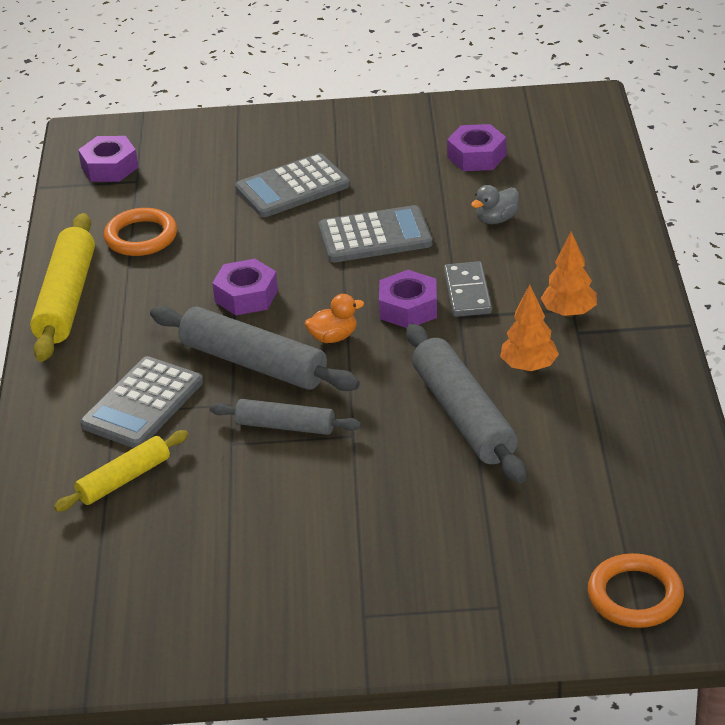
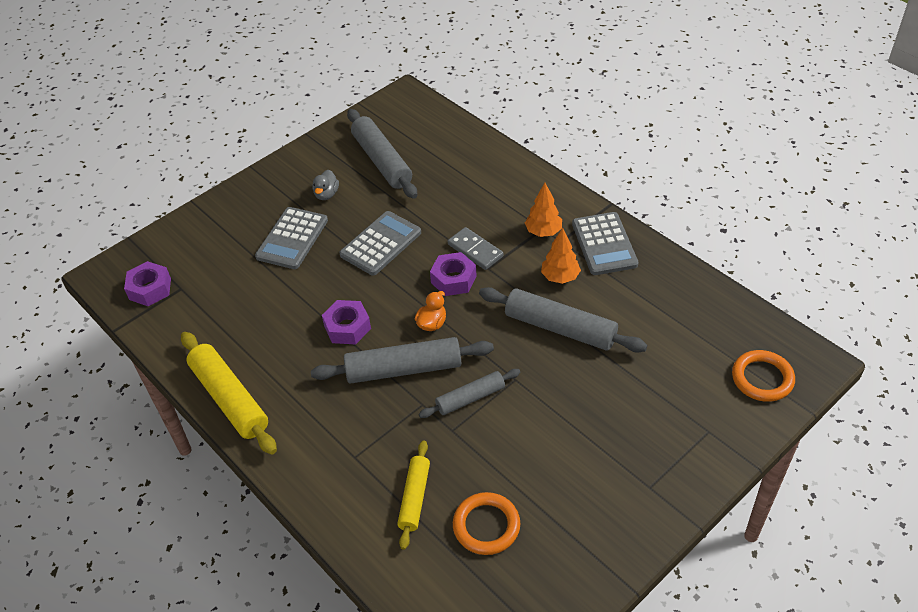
camera: 40 degrees left, 10 degrees up
(141, 237) = (230, 326): orange ring -> orange ring (486, 526)
(142, 404) = (366, 439): grey calculator -> grey calculator (604, 244)
(476, 156) = (382, 161): purple nut -> grey rolling pin
(496, 219) = (439, 195): grey duck -> grey duck (326, 194)

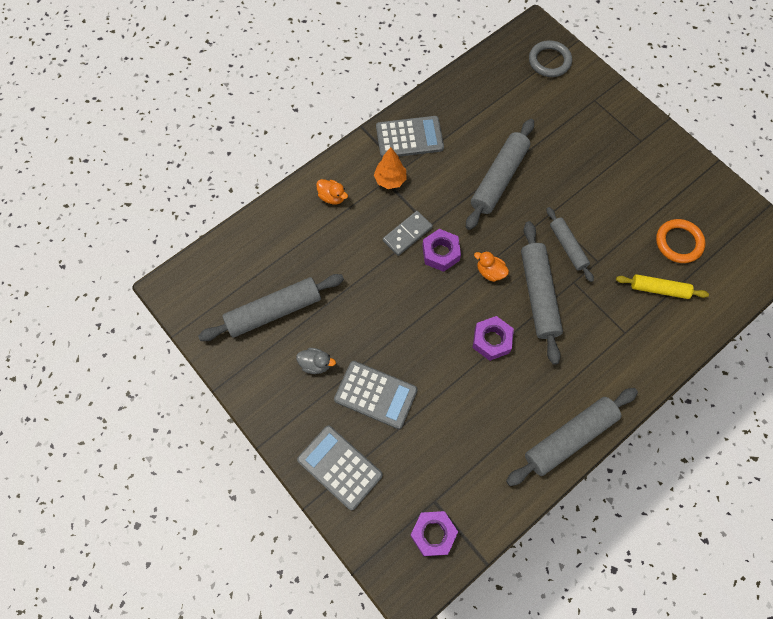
camera: 90 degrees left, 20 degrees up
(229, 399) = (569, 438): yellow rolling pin -> grey rolling pin
(381, 244) = (391, 312): grey calculator -> grey calculator (340, 467)
(515, 188) = (332, 197): none -> orange duck
(560, 277) = (444, 173): orange tree -> none
(762, 378) = (549, 61): orange ring -> grey ring

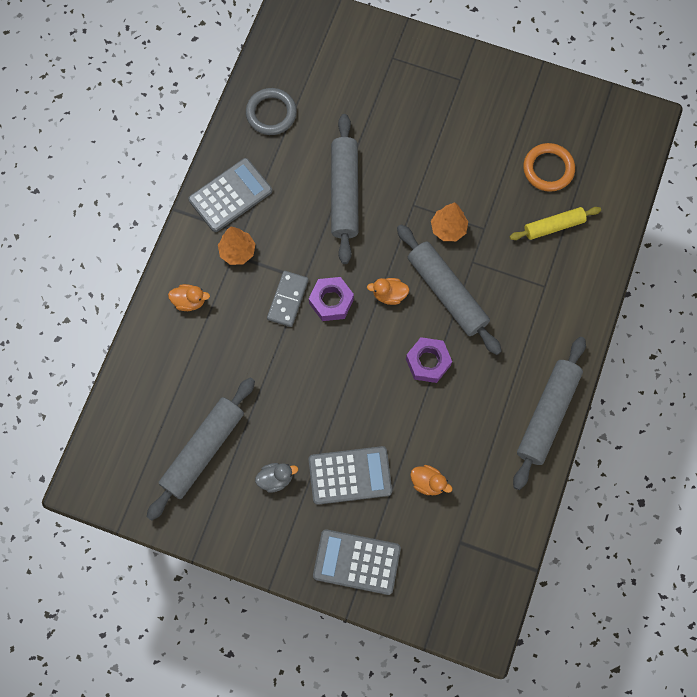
camera: 30 degrees left, 5 degrees up
(433, 534) = (475, 571): purple nut -> none
(436, 437) = (428, 482): none -> orange duck
(549, 61) = (325, 36): grey ring -> grey ring (271, 113)
(567, 247) = (448, 229): grey rolling pin -> orange tree

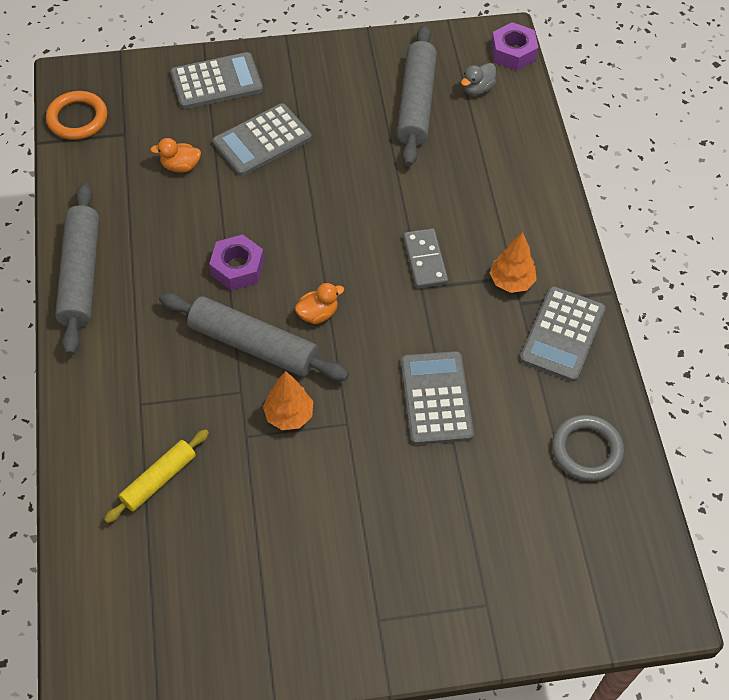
camera: 150 degrees right, 15 degrees down
(189, 301) = (524, 214): orange duck -> none
(276, 478) = (332, 110): grey duck -> grey duck (477, 89)
(331, 301) = (377, 279): purple nut -> purple nut (513, 52)
(344, 193) = (436, 398): grey rolling pin -> grey calculator
(548, 169) = (198, 551): orange ring -> orange ring (77, 118)

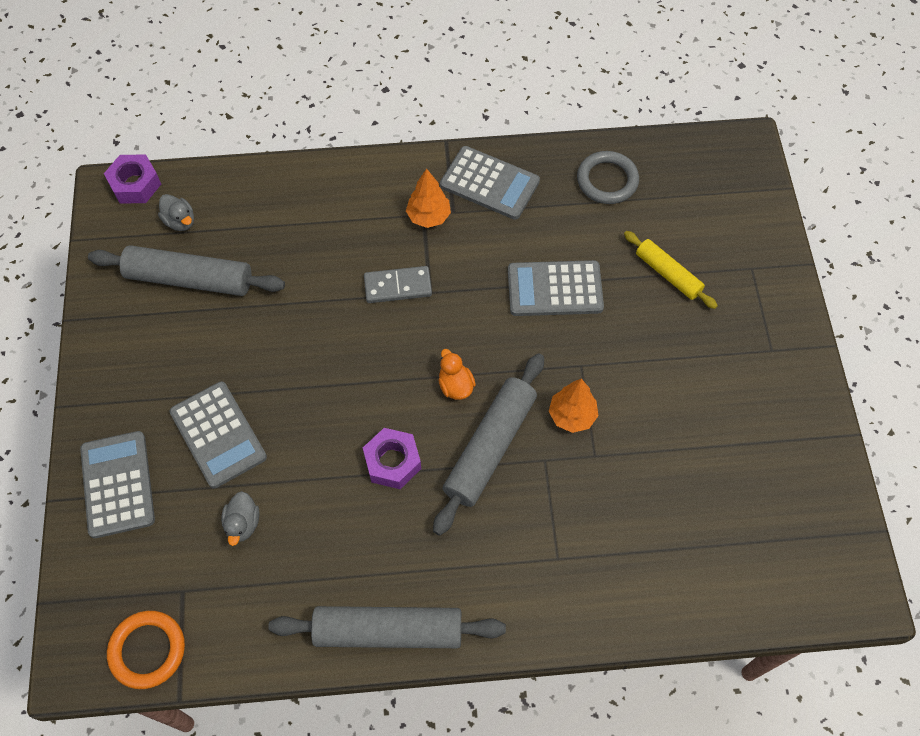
camera: 85 degrees left, 5 degrees up
(159, 479) = (644, 537): yellow rolling pin -> yellow rolling pin (668, 274)
(180, 166) = (243, 523): orange duck -> grey duck

